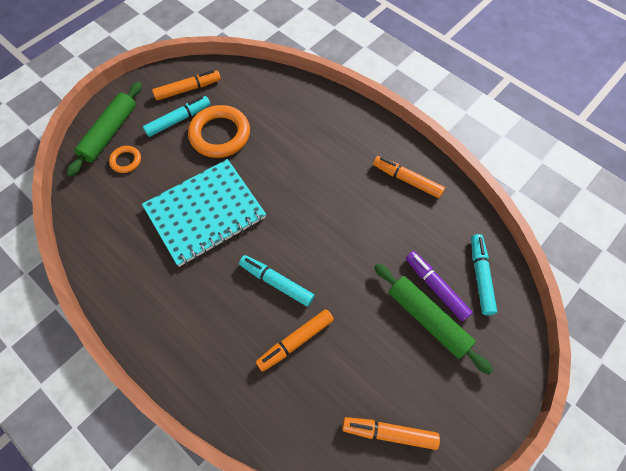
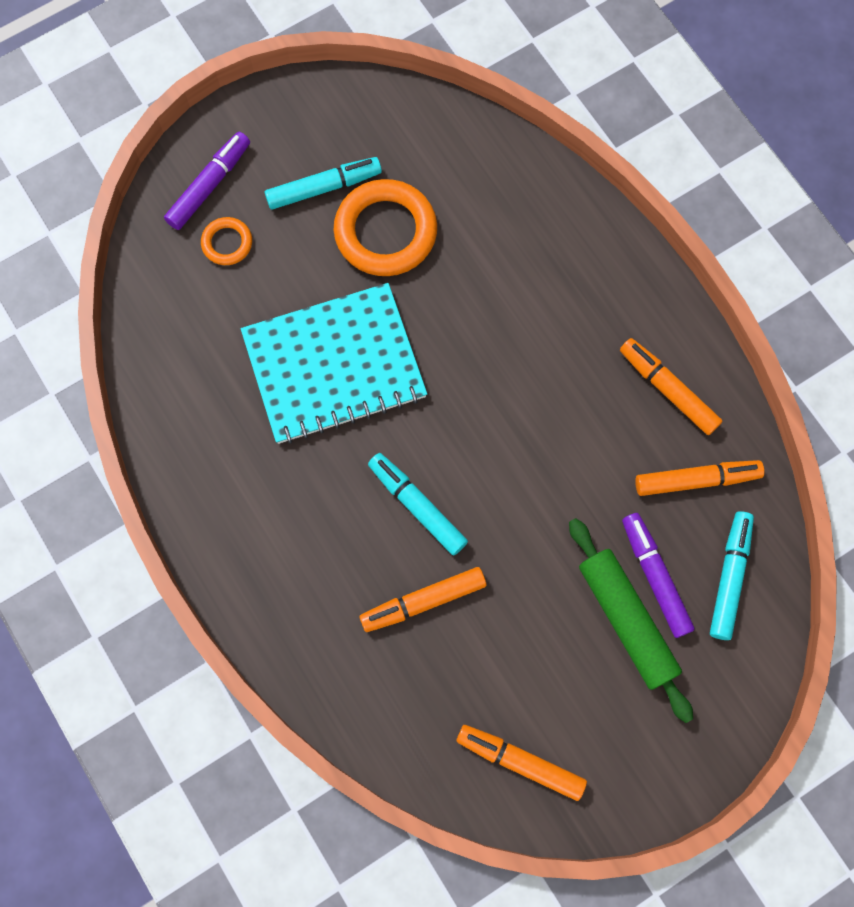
camera: 15 degrees right, 10 degrees up
(110, 133) = (209, 185): green rolling pin -> purple marker
(188, 89) = (350, 131): orange marker -> orange marker (696, 480)

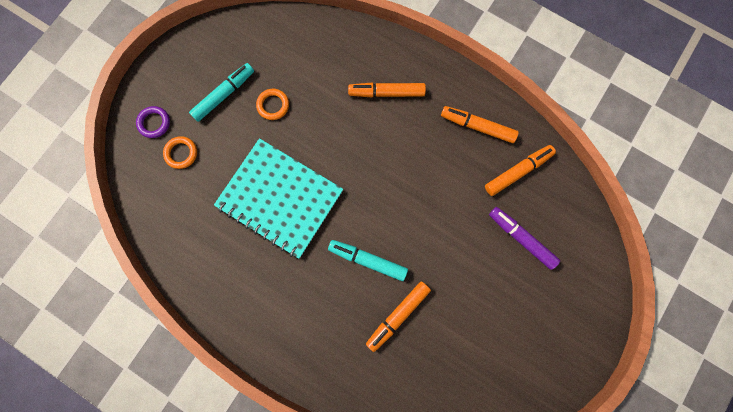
camera: 25 degrees left, 5 degrees up
(209, 185) = (154, 123): purple marker -> purple ring
(334, 365) = (280, 198): turquoise notebook -> turquoise notebook turned 75 degrees clockwise
(385, 232) = (273, 105): orange ring -> orange ring, size x0.50
(520, 762) = (497, 384): orange marker -> orange marker (386, 93)
(626, 620) = (517, 271): green rolling pin -> none
(729, 577) = (562, 219): turquoise marker -> none

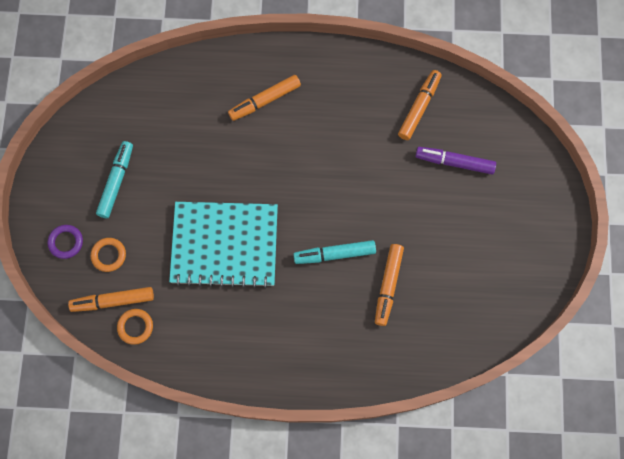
camera: 30 degrees left, 5 degrees down
(273, 105) = (168, 167): orange ring -> orange ring (135, 327)
(477, 126) = (362, 87): orange marker -> orange marker (113, 301)

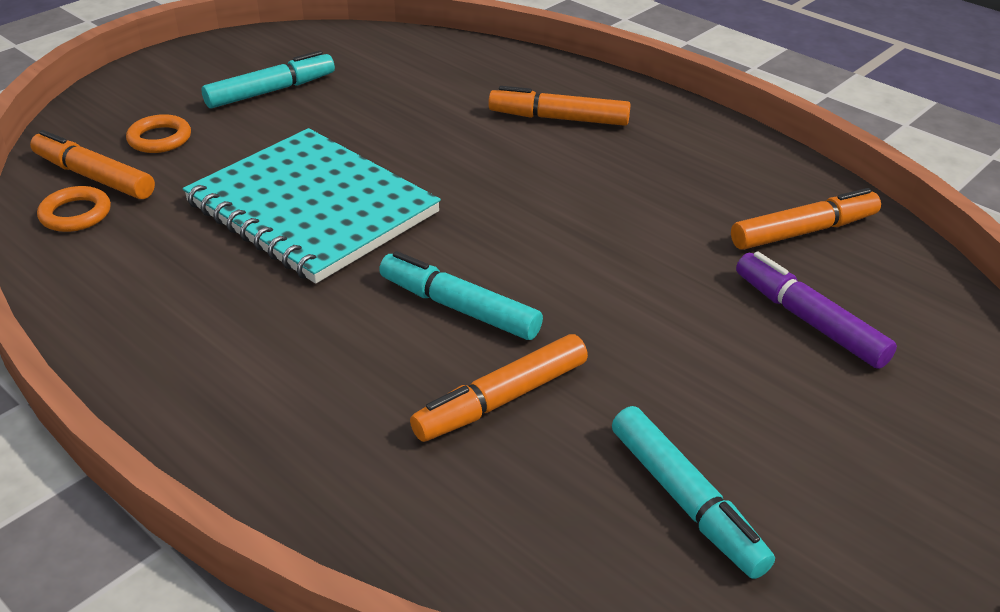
camera: 40 degrees right, 35 degrees down
(66, 242) = (134, 104): purple ring -> none
(474, 281) = (685, 500): none -> turquoise marker

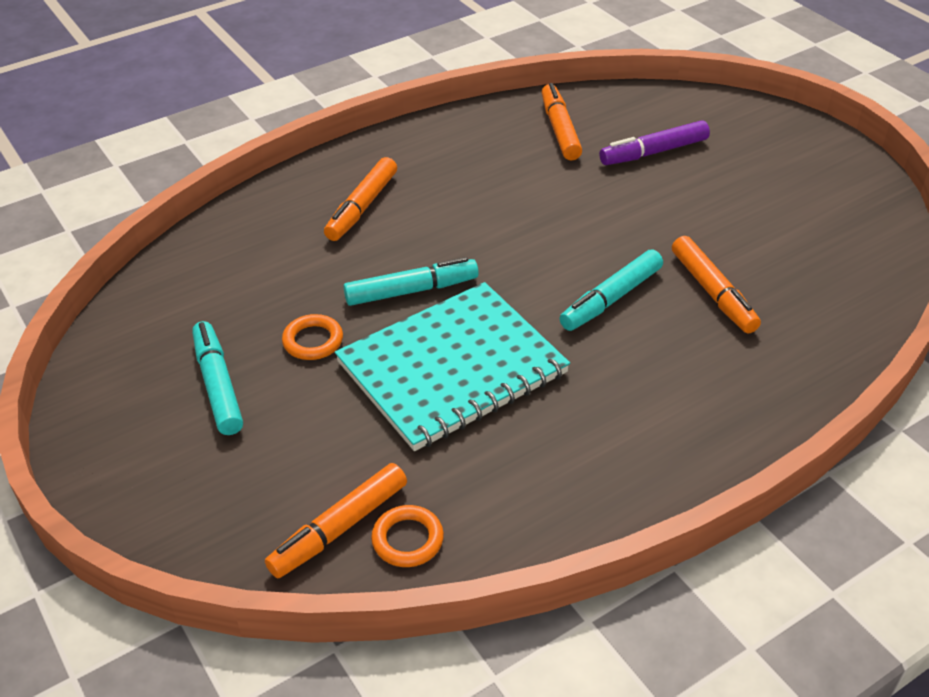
camera: 75 degrees left, 5 degrees up
(160, 139) = (281, 475): orange ring -> orange ring (313, 341)
(685, 500) = (805, 234): turquoise marker -> turquoise marker (411, 291)

